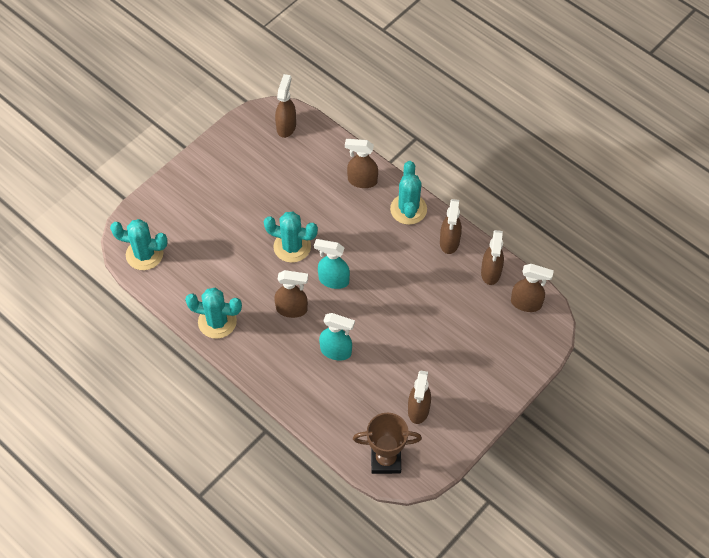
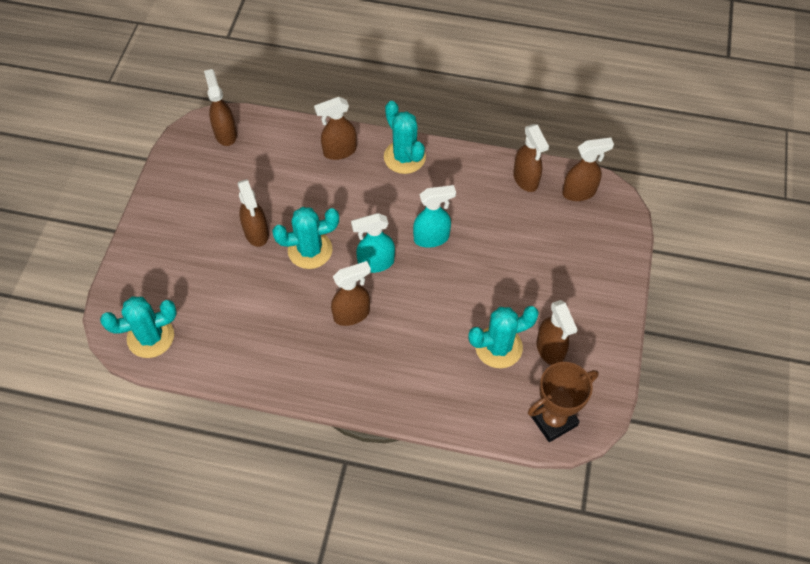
camera: 30 degrees left, 0 degrees up
(217, 321) = (279, 368): turquoise cactus -> turquoise cactus (498, 347)
(336, 351) = (427, 334): turquoise spray bottle -> turquoise spray bottle (432, 238)
(449, 242) = (466, 170): brown spray bottle -> brown spray bottle (256, 233)

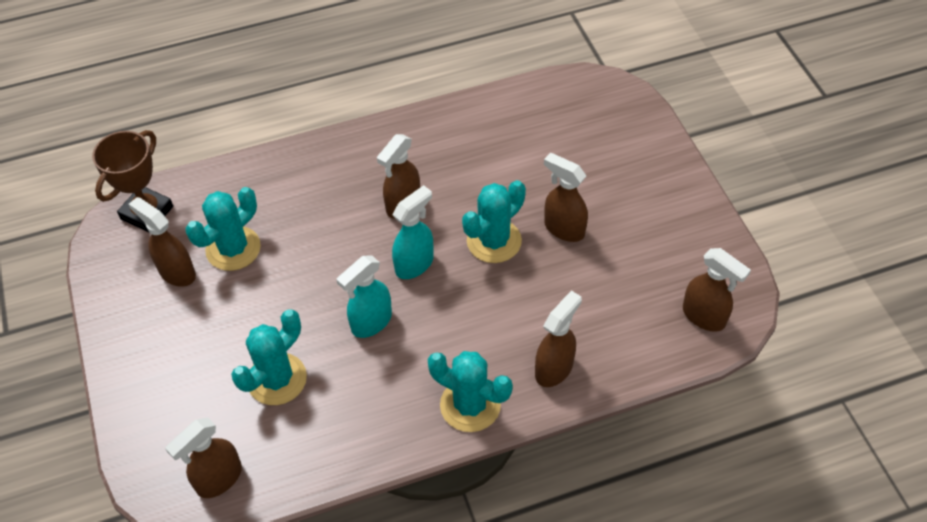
camera: 150 degrees right, 5 degrees down
(150, 337) = (573, 96): turquoise cactus -> turquoise cactus (277, 379)
(526, 179) = (298, 459): brown spray bottle -> none

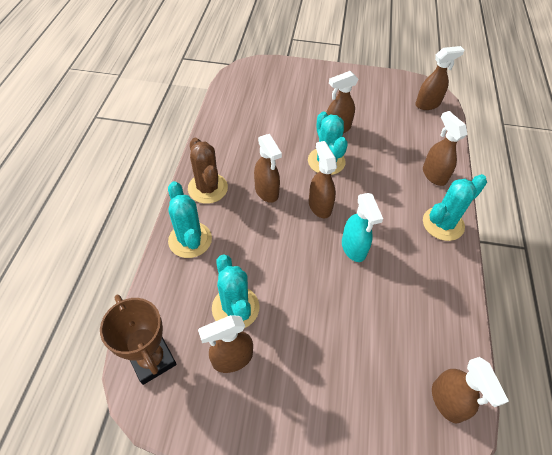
camera: 65 degrees left, 0 degrees up
(277, 379) = (374, 325): turquoise cactus -> turquoise cactus (190, 240)
(372, 150) = (208, 188): none -> brown cactus
(415, 264) = (319, 206): turquoise spray bottle -> brown spray bottle

